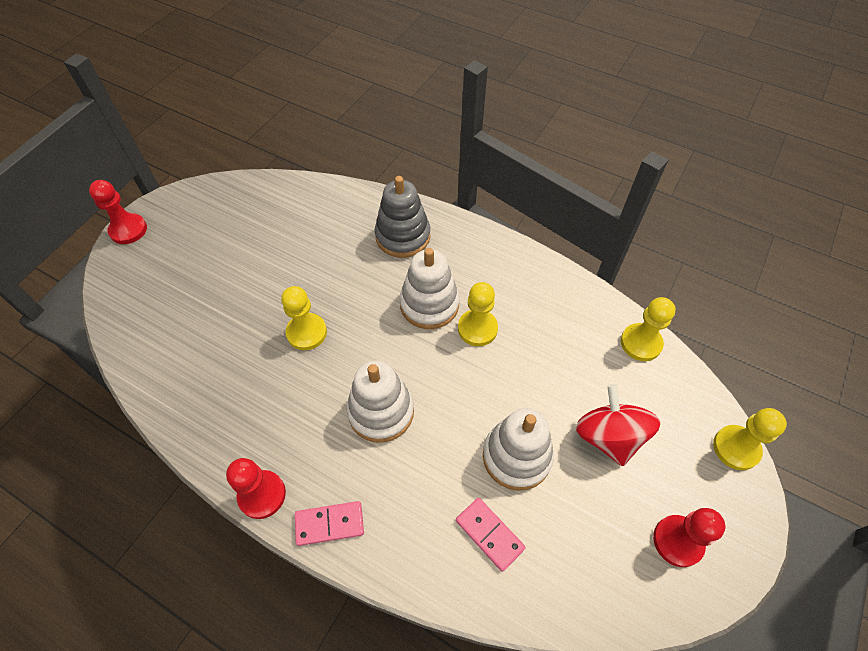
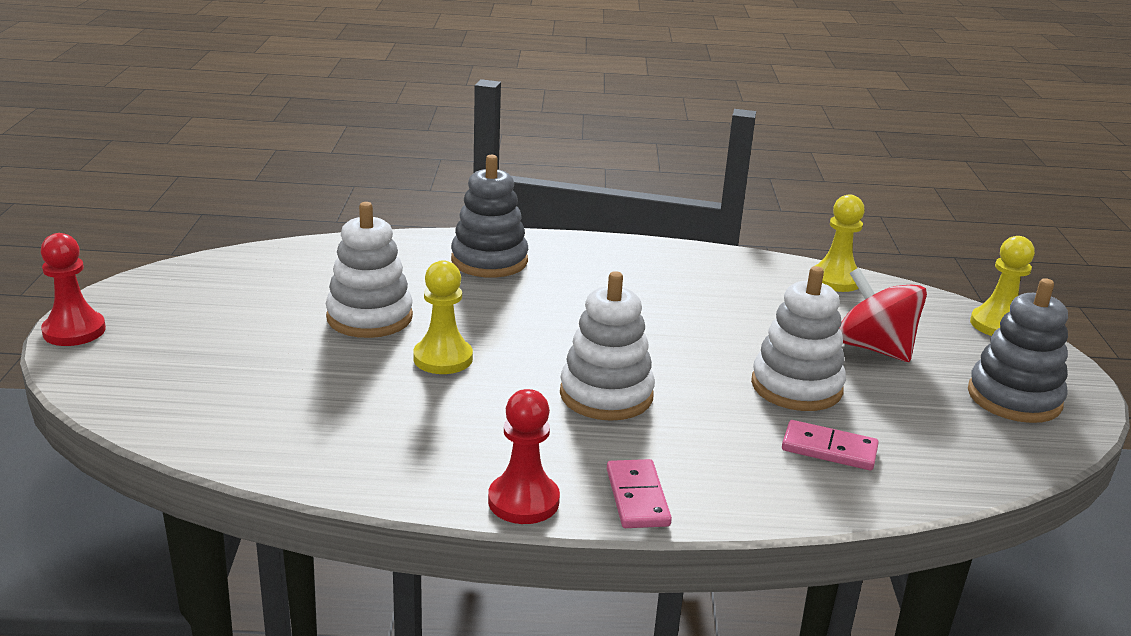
camera: 30 degrees left, 30 degrees down
(329, 524) = (637, 497): pink domino -> pink domino turned 60 degrees counterclockwise
(429, 304) = (577, 303): white stacking toy -> white stacking toy (369, 317)
(477, 329) = (653, 308): yellow pawn -> none
(677, 541) = (1014, 398): red pawn -> grey stacking toy

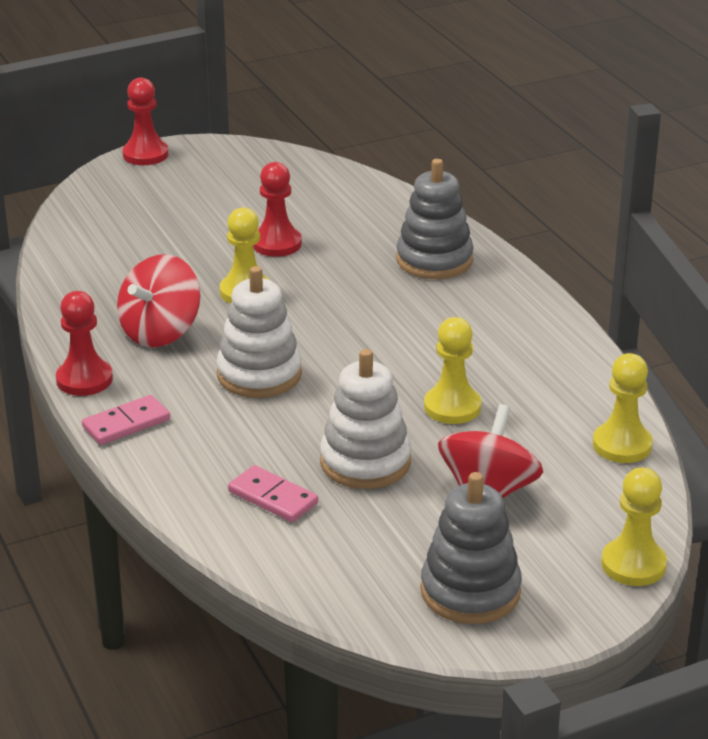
camera: 65 degrees right, 5 degrees up
(369, 317) = (276, 244): white stacking toy -> red pawn
(471, 426) = (160, 332): none -> red spinning top
(735, 324) = (452, 407): none -> yellow pawn
(829, 449) = (272, 497): pink domino -> pink domino turned 45 degrees counterclockwise

